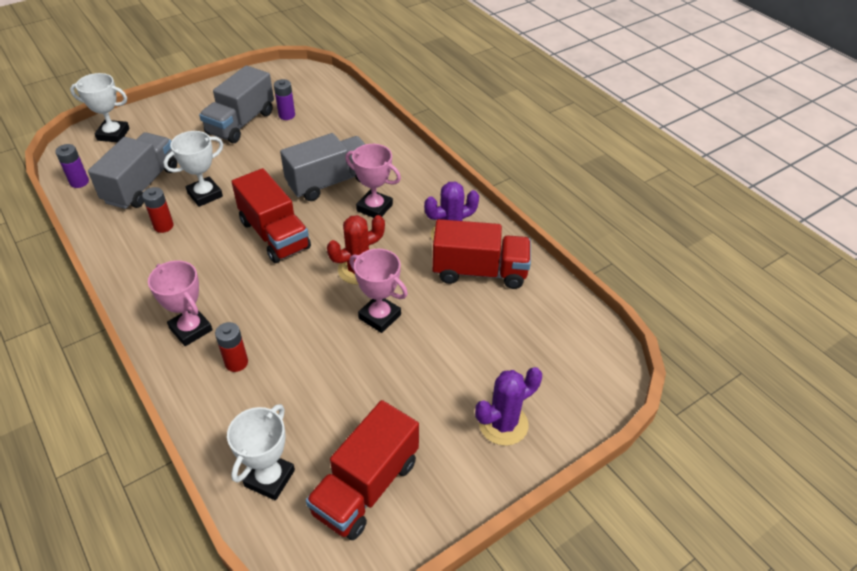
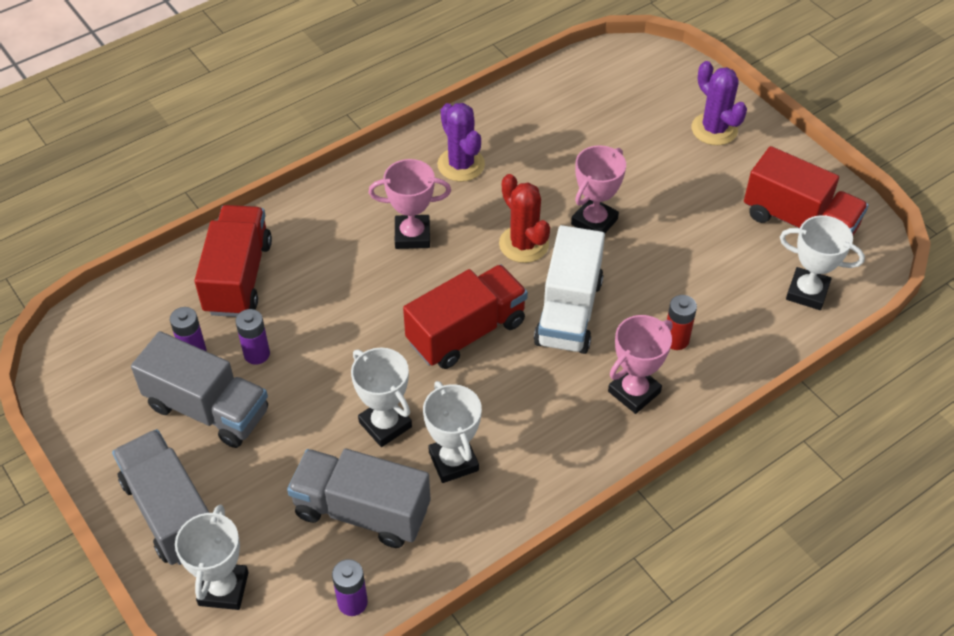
camera: 90 degrees left, 5 degrees up
(163, 226) = (453, 461): red battery -> white trophy
(279, 139) = (257, 354): none -> purple battery
(282, 293) = (568, 312): none -> white truck
(330, 182) = (359, 284): grey truck -> grey truck (171, 512)
(374, 208) = (412, 235): pink trophy -> pink trophy turned 60 degrees clockwise
(479, 271) = (519, 141): red truck -> red truck (238, 277)

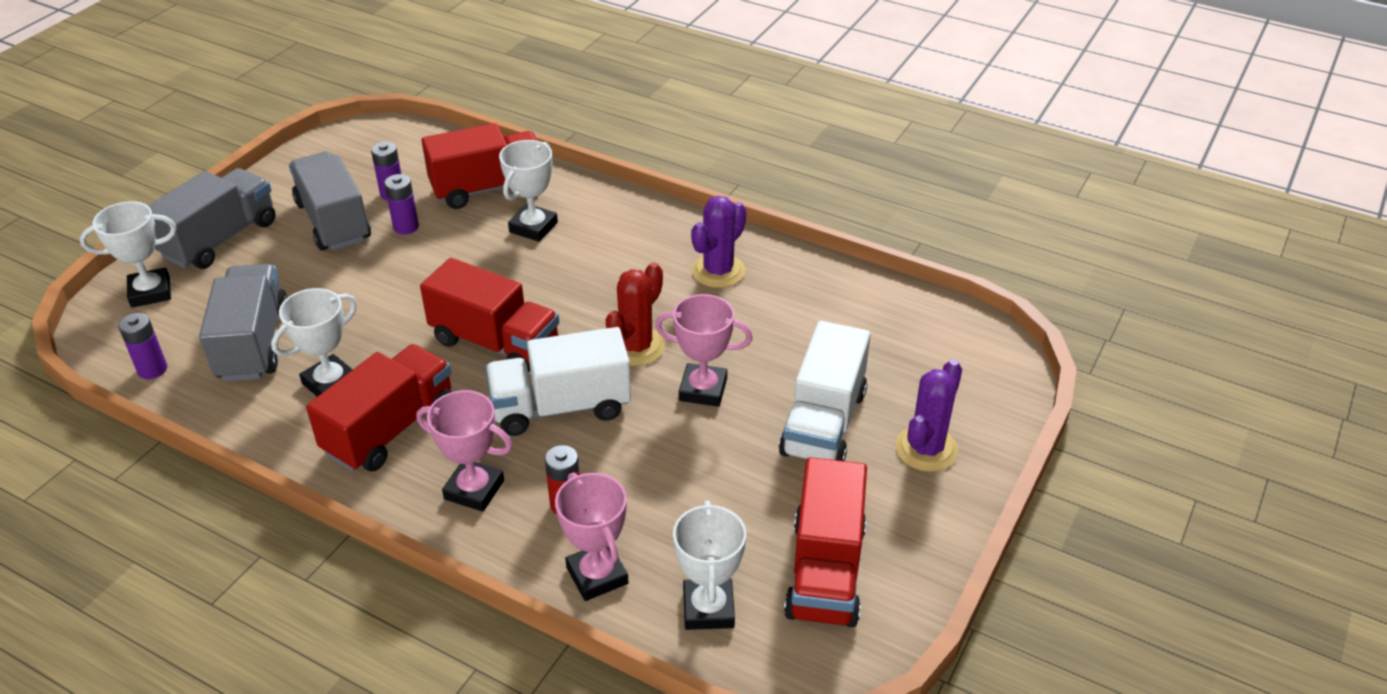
camera: 65 degrees right, 10 degrees down
(208, 409) = (334, 222): grey truck -> grey truck turned 150 degrees clockwise
(385, 424) = (357, 326): white trophy -> white trophy (533, 227)
(412, 235) = (601, 270): pink trophy -> pink trophy (597, 575)
(536, 430) = (390, 429): none -> red truck
(663, 170) = (823, 423): none -> white truck

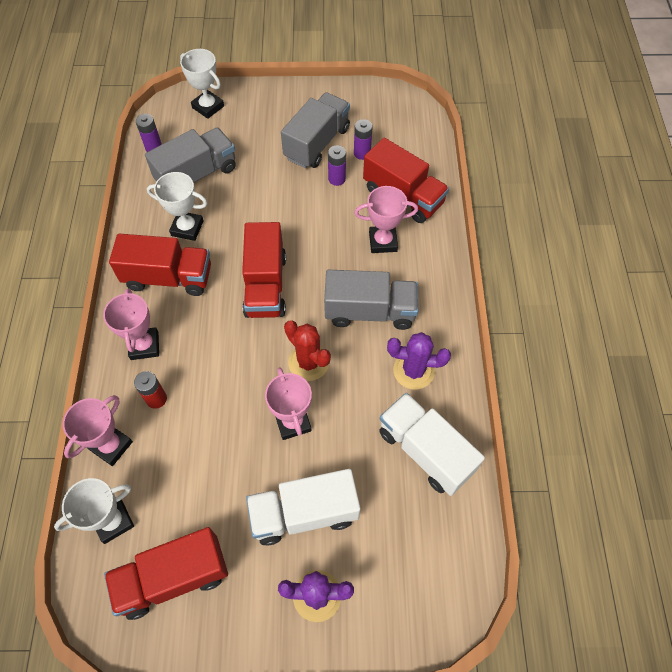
camera: 60 degrees right, 20 degrees up
(220, 239) = (267, 105): grey truck -> grey truck (370, 311)
(533, 227) = (383, 242): white trophy -> pink trophy
(561, 407) = (232, 351): white truck -> white truck (425, 451)
(636, 347) = (308, 362): red cactus -> red cactus turned 45 degrees clockwise

